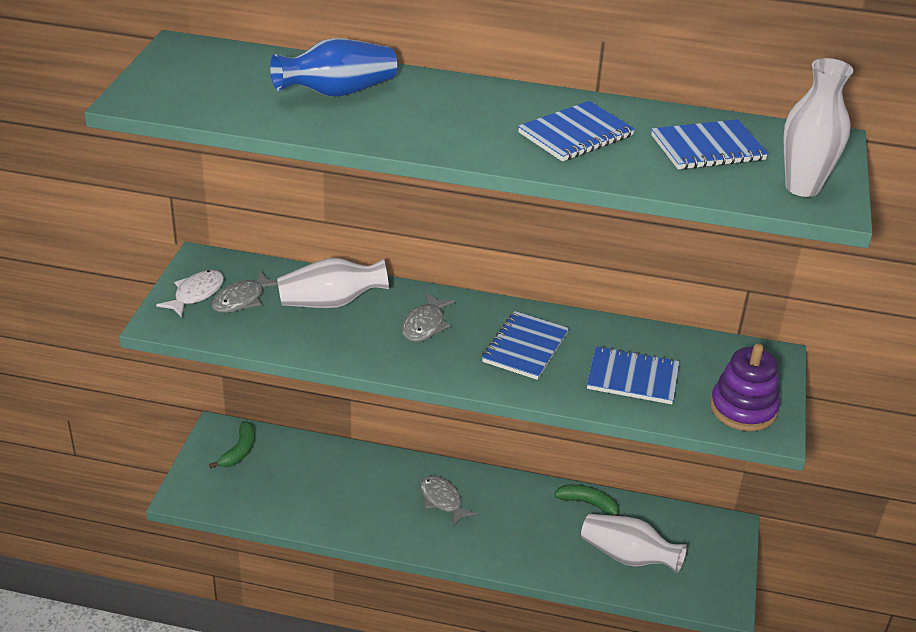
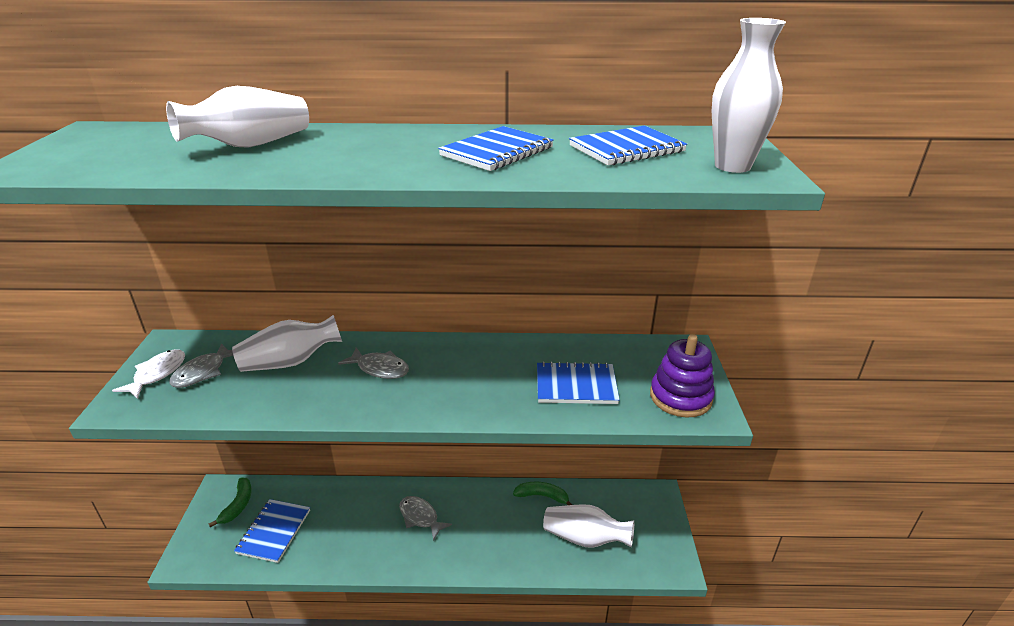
camera: 10 degrees left, 5 degrees down
(337, 92) = (250, 145): blue vase -> white vase
(425, 325) = (380, 368): grey fish -> grey fish turned 75 degrees counterclockwise
(525, 347) = (474, 374): blue notebook -> blue notebook (274, 531)

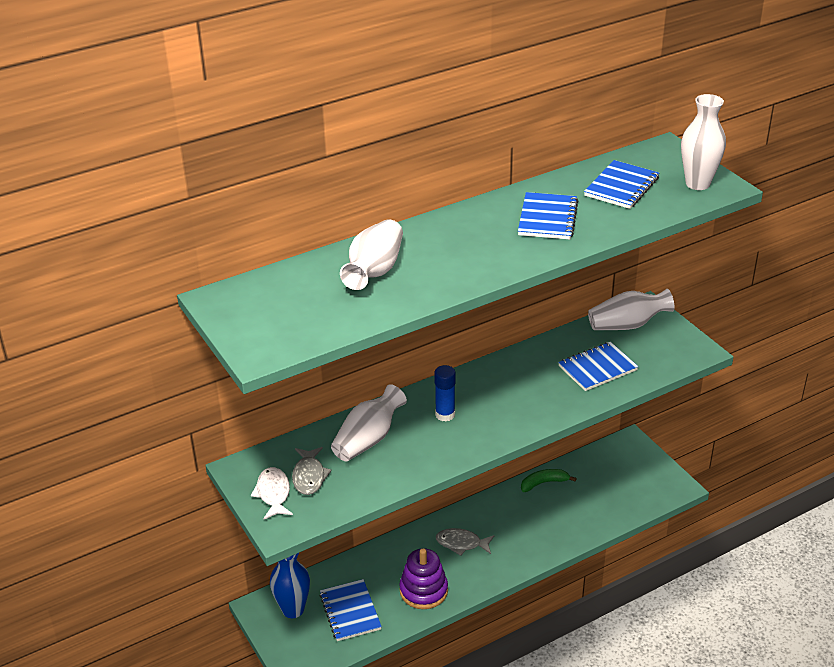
camera: 30 degrees left, 5 degrees up
(238, 505) = (293, 609): green banana -> blue vase
(380, 368) = (445, 414): grey fish -> blue glue stick
(585, 538) = (601, 498): white vase -> white vase (627, 325)
(680, 397) = (671, 348): purple stacking toy -> purple stacking toy (423, 590)

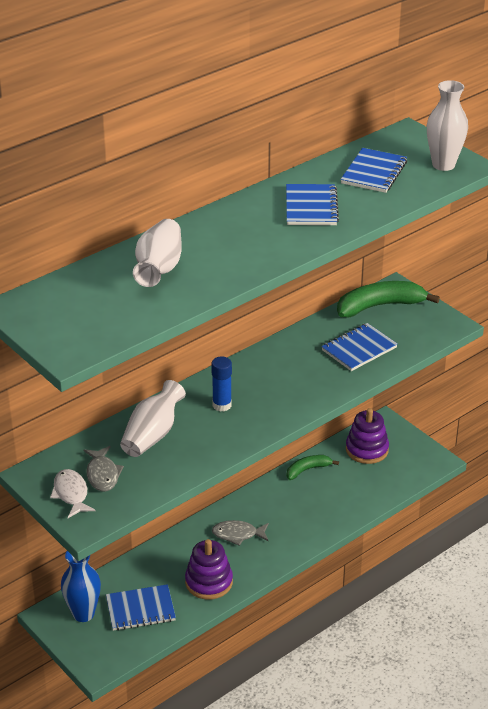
camera: 10 degrees left, 0 degrees up
(350, 611) = (140, 609): blue notebook -> blue notebook turned 75 degrees counterclockwise
(607, 468) = (367, 449): none -> purple stacking toy
(627, 325) = (380, 306): white vase -> green banana

